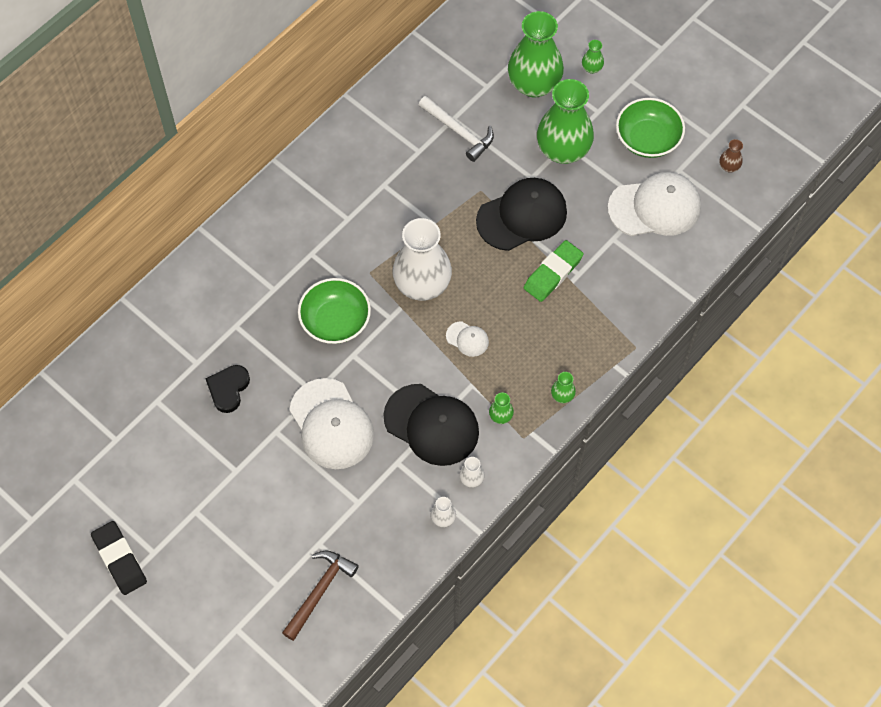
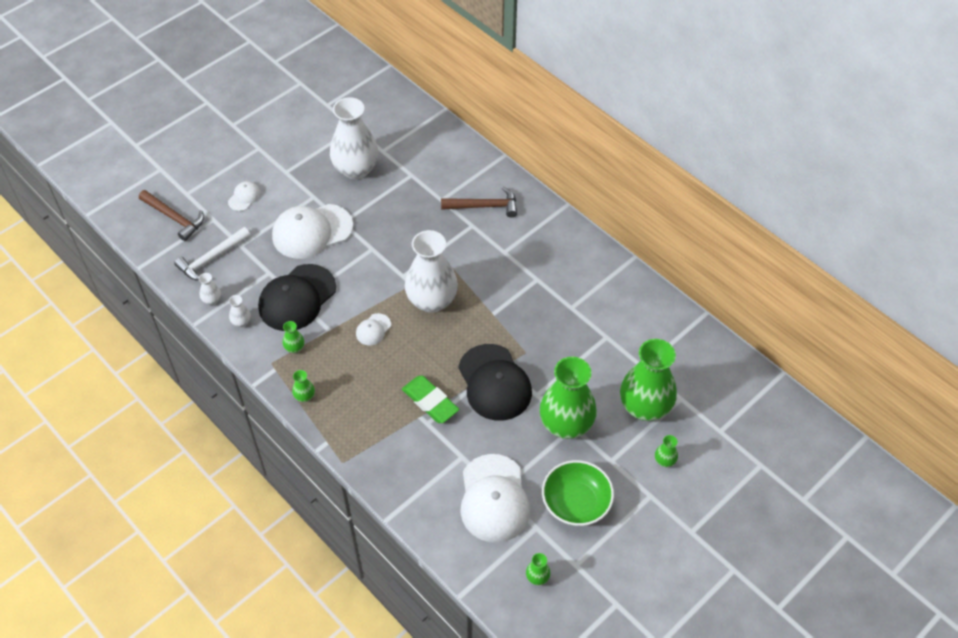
camera: 95 degrees right, 10 degrees down
(120, 559) = (232, 107): black eraser -> none
(228, 389) = (356, 169): black heart -> white vase
(280, 513) = (244, 197): none -> white cap
(281, 243) = (484, 206): none -> brown hammer
(335, 321) = (406, 238): green bowl -> none
(459, 131) = (591, 340): white hammer -> white hammer (212, 259)
(729, 167) = (537, 577): brown vase -> green vase

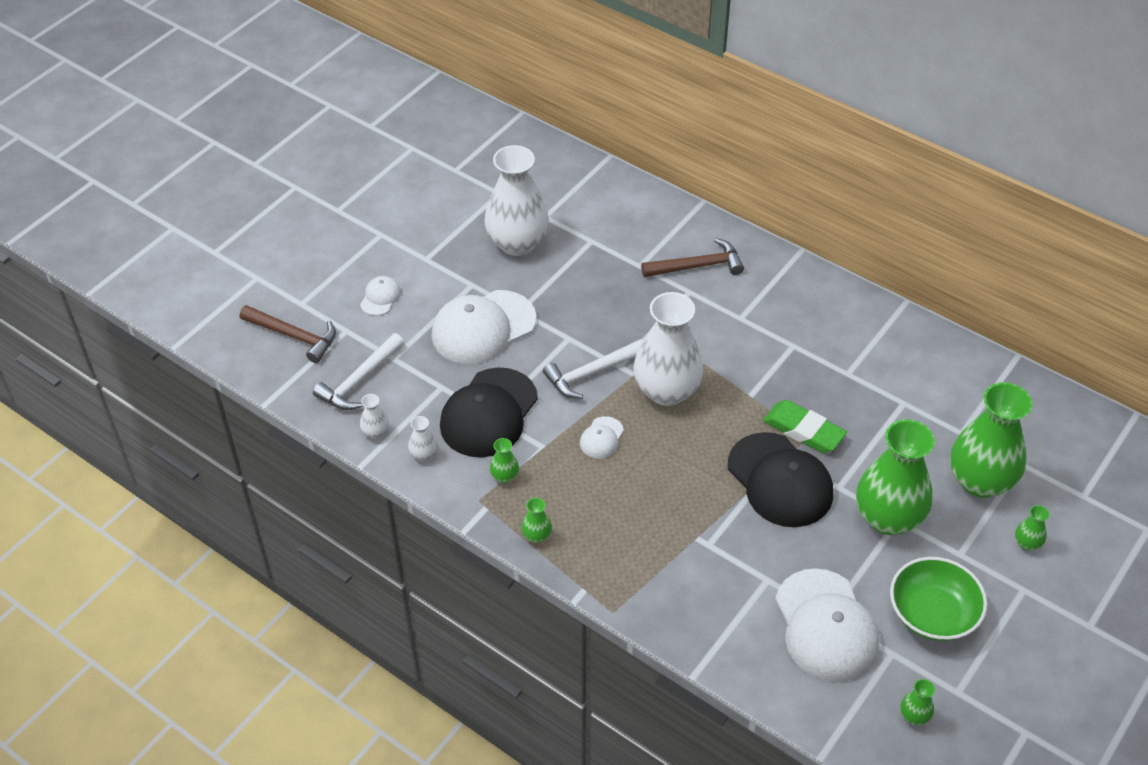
camera: 10 degrees left, 5 degrees down
(381, 278) = (592, 373): none -> white hammer
(430, 402) = (704, 517): green eraser -> green eraser (803, 430)

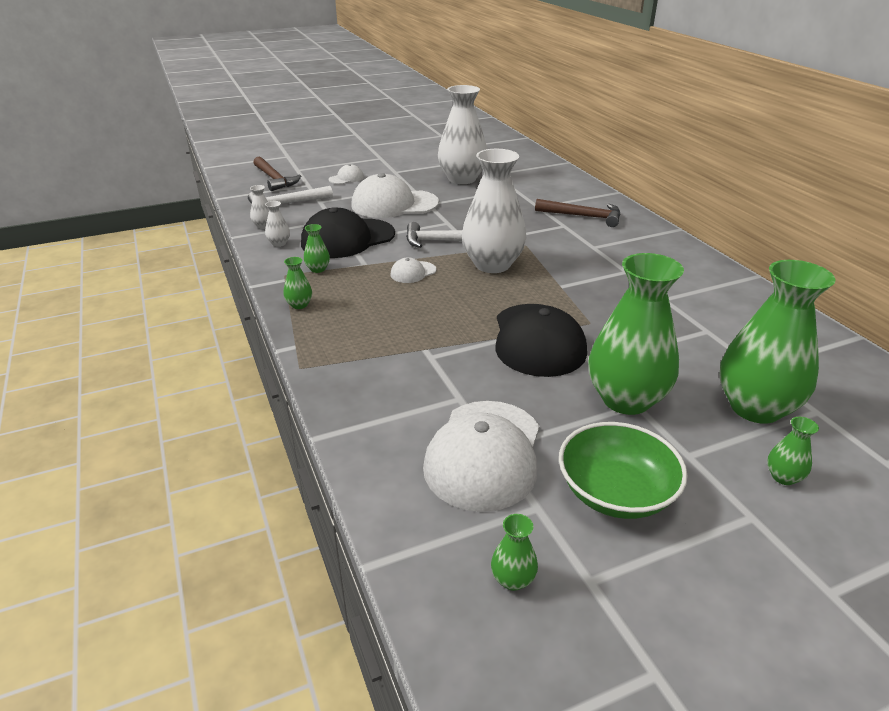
camera: 30 degrees right, 15 degrees down
(803, 430) = (590, 318): green eraser -> none

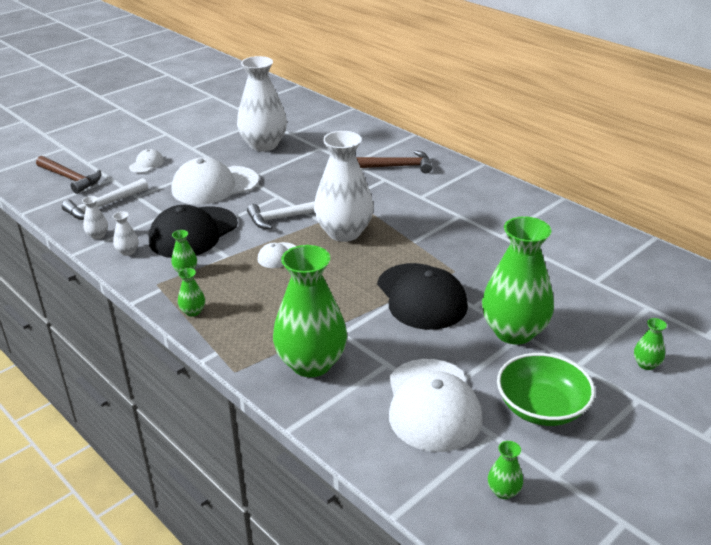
camera: 20 degrees left, 0 degrees up
(755, 408) = (607, 315): green vase -> green vase (311, 363)

